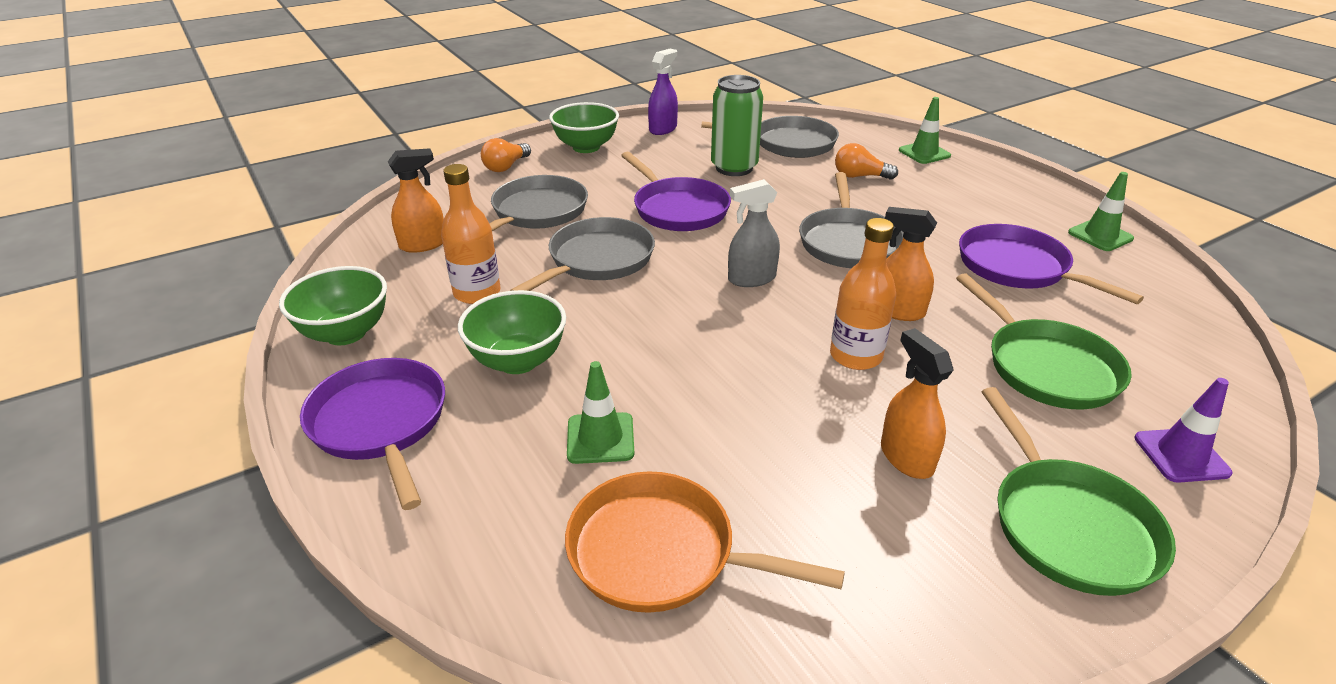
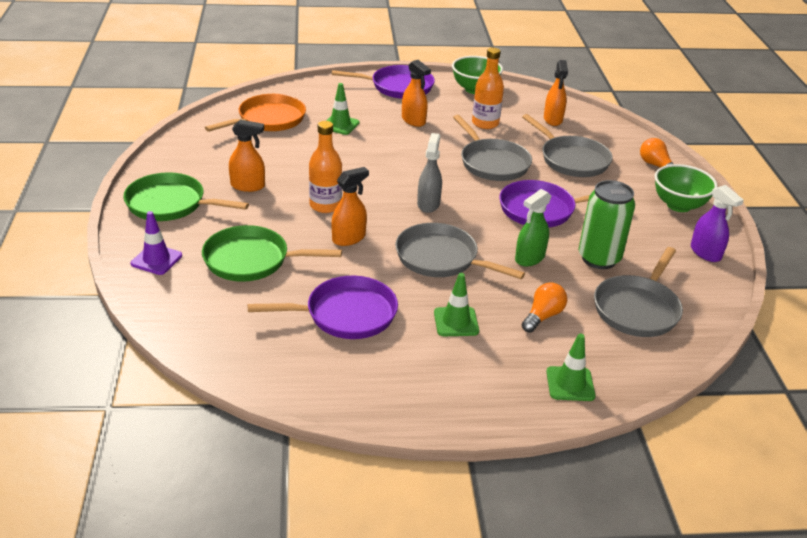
camera: 115 degrees right, 0 degrees up
(518, 361) = (413, 120): green bowl -> orange spray bottle
(779, 198) = (529, 258): none -> green spray bottle
(1100, 235) = (346, 390): green traffic cone -> green traffic cone (456, 322)

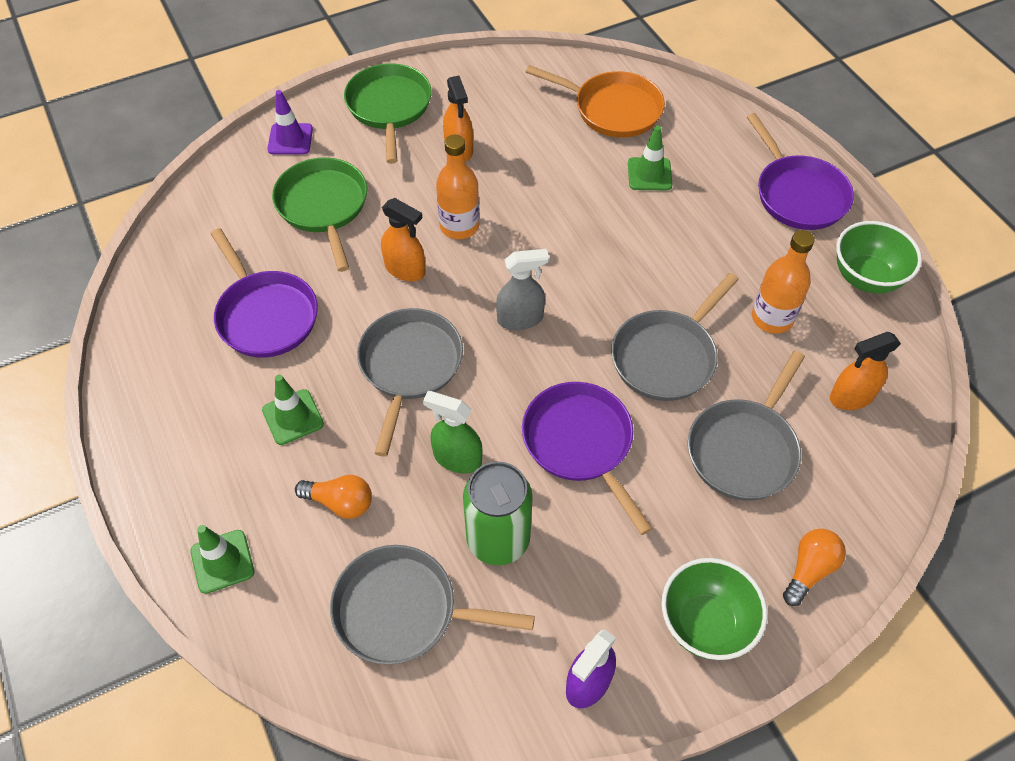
camera: 70 degrees right, 20 degrees up
(413, 120) = (717, 240): orange spray bottle -> none

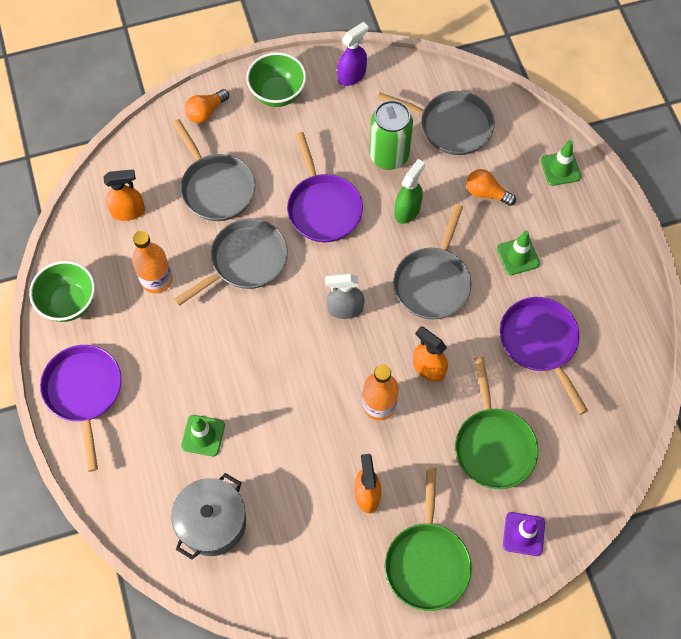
camera: 170 degrees left, 10 degrees up
(457, 458) = (407, 210): green spray bottle -> green spray bottle turned 90 degrees counterclockwise
(612, 109) = (212, 522): orange pan -> grey pot
(744, 449) = (216, 187): grey pan -> grey pan turned 105 degrees clockwise

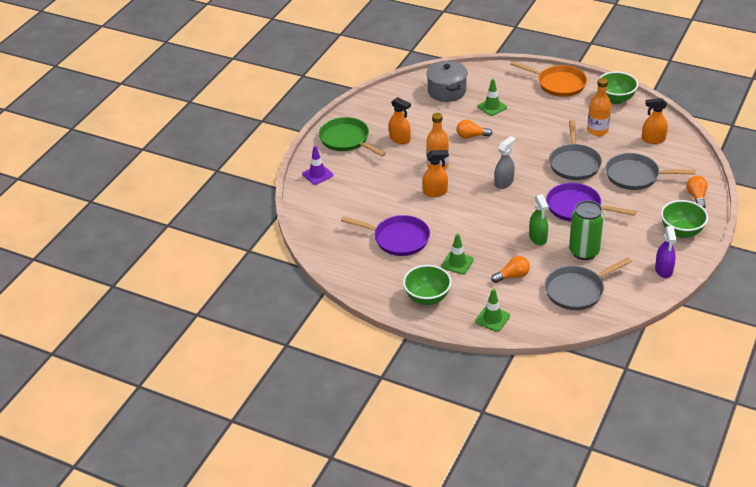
camera: 135 degrees right, 25 degrees down
(84, 392) = (558, 84): purple pan -> orange pan
(128, 211) = (653, 139): orange spray bottle -> orange spray bottle turned 60 degrees clockwise
(287, 412) = (471, 136): none -> orange light bulb
(433, 282) = (481, 221): grey pan -> none
(493, 445) = (369, 190): green pan -> none
(593, 244) = (427, 298): none -> green bowl

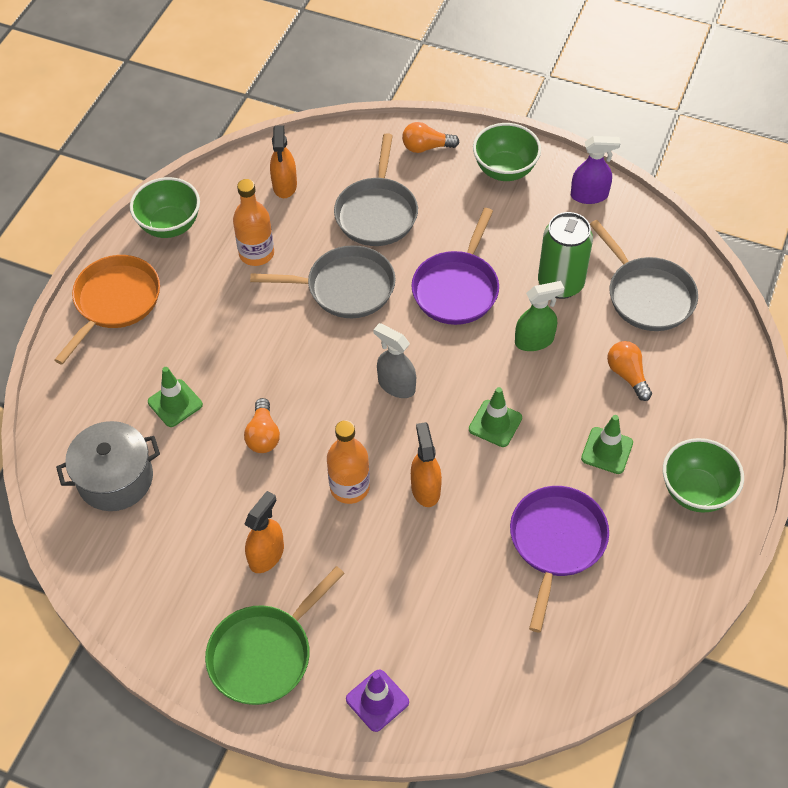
camera: 95 degrees left, 15 degrees up
(492, 318) = (725, 401): green traffic cone -> green traffic cone (495, 423)

